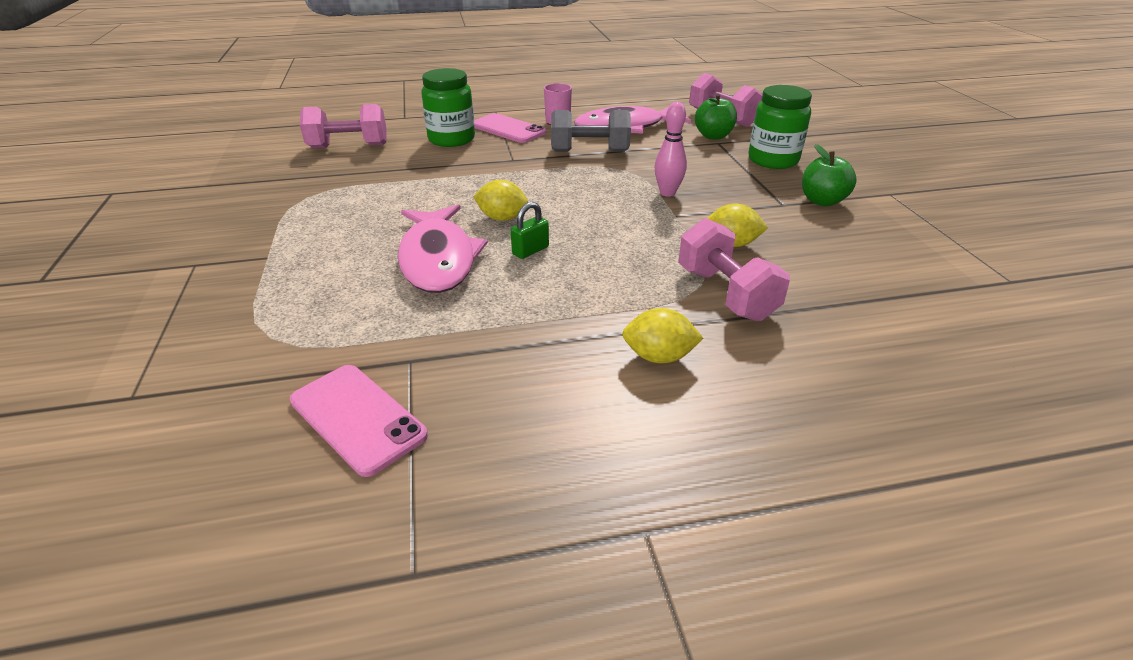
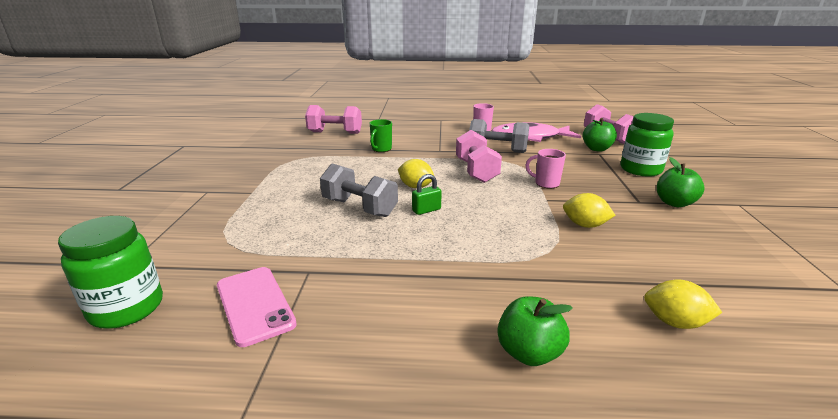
camera: 15 degrees right, 10 degrees down
(429, 166) = (381, 149): none -> green mug
(438, 259) = (359, 208): pink fish -> grey dumbbell
(451, 139) = (403, 134): green jar -> green jar (127, 308)
(508, 129) = (444, 131): pink phone -> none
(659, 357) = (494, 299): yellow lemon -> yellow lemon (674, 322)
(667, 193) = (546, 183): pink bowling pin -> pink mug
(720, 413) = (529, 352): none -> green apple
(725, 293) = (567, 261): pink dumbbell -> pink dumbbell (476, 171)

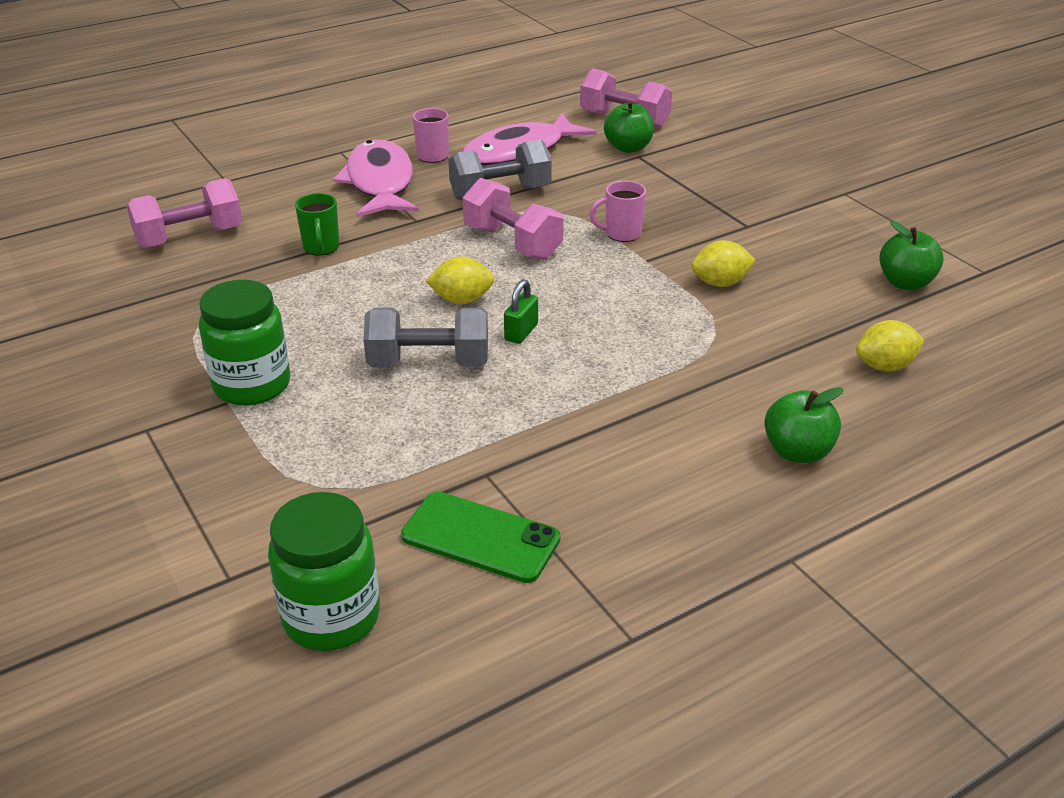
camera: 35 degrees left, 10 degrees up
(255, 304) = (480, 537): pink phone -> green phone
(442, 133) = (380, 183): none -> pink fish
(640, 170) = (709, 171): green jar -> green jar (252, 385)
(674, 203) = (783, 214): green apple -> green apple (905, 283)

